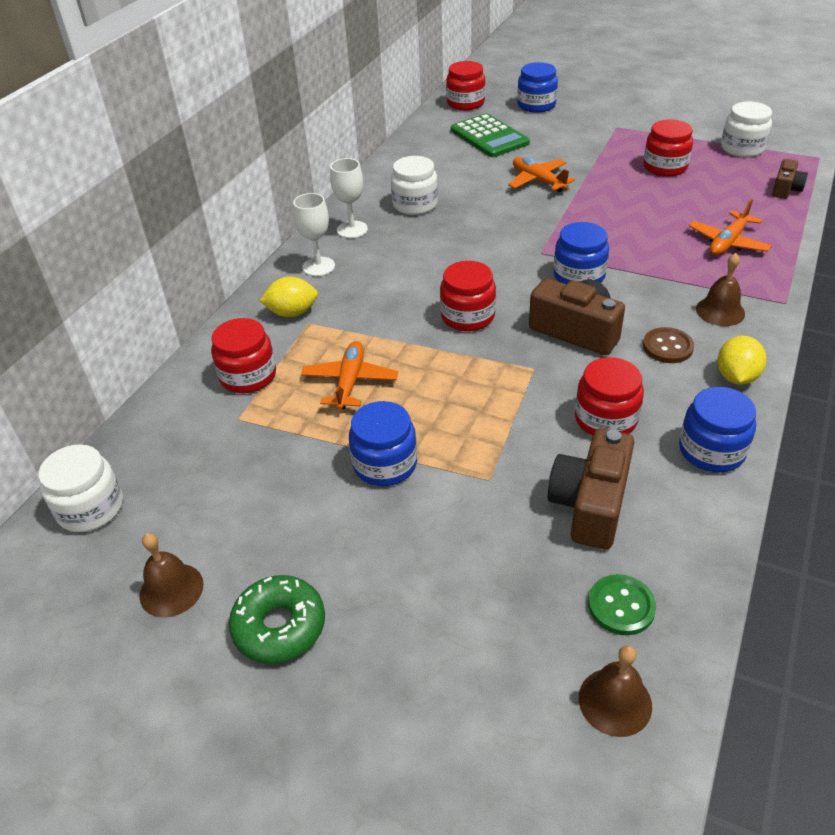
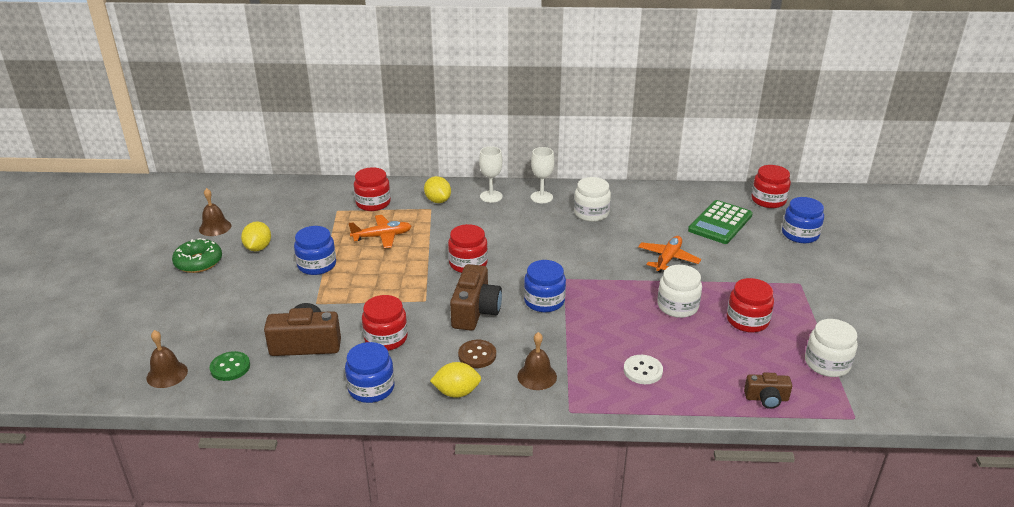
camera: 65 degrees right, 10 degrees down
(90, 508) = (260, 191): white jar -> white jar (677, 306)
(287, 532) = (258, 248): none -> yellow lemon
(728, 242) = (643, 371): orange plane -> white button

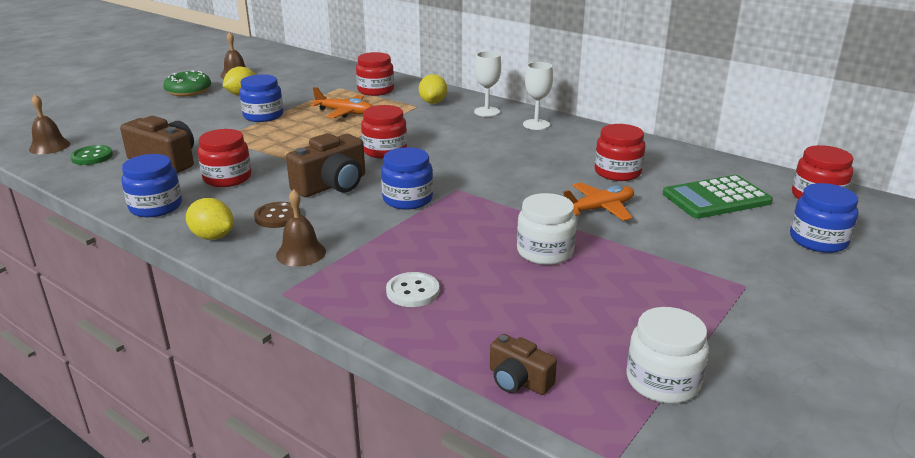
camera: 35 degrees right, 5 degrees down
(591, 213) = (569, 149): white jar -> none
(747, 320) = (613, 295): red jar -> red jar (617, 172)

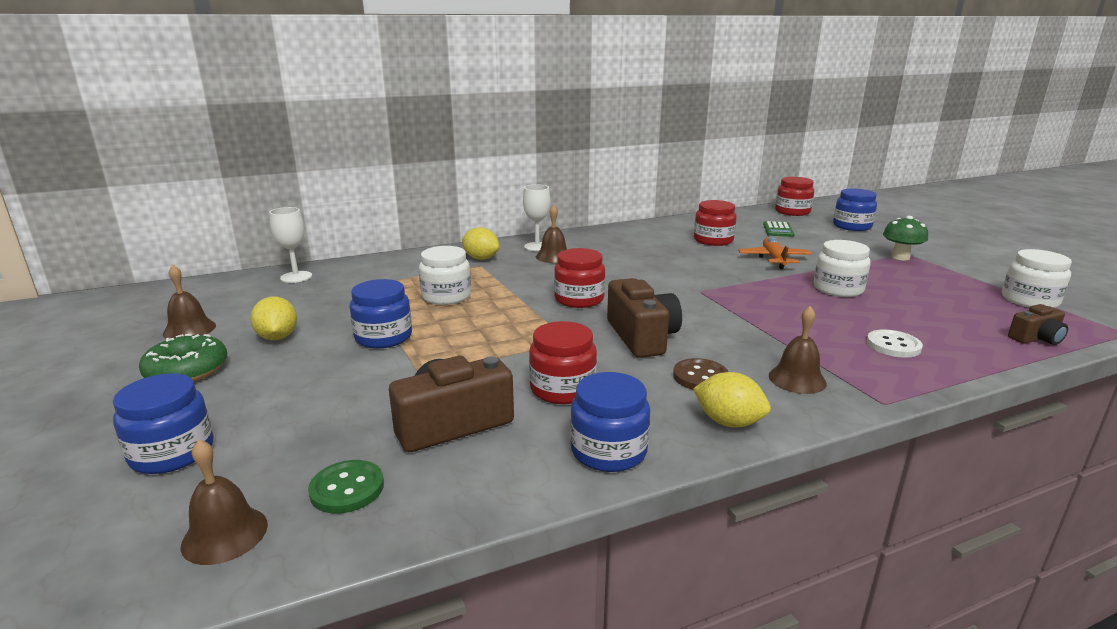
camera: 60 degrees left, 5 degrees down
(212, 236) = (728, 422): yellow lemon -> yellow lemon turned 60 degrees clockwise
(345, 112) = (446, 296): orange plane -> white jar
(375, 90) = (404, 272): red jar -> none
(407, 199) = (705, 312): blue jar -> blue jar (172, 452)
(470, 122) = (553, 256): none -> brown bell
(536, 124) = (590, 239): white goblet -> white goblet (296, 277)
(716, 198) = (778, 230): green calculator -> green calculator, size x0.58
(723, 281) = (900, 257): none -> green mushroom

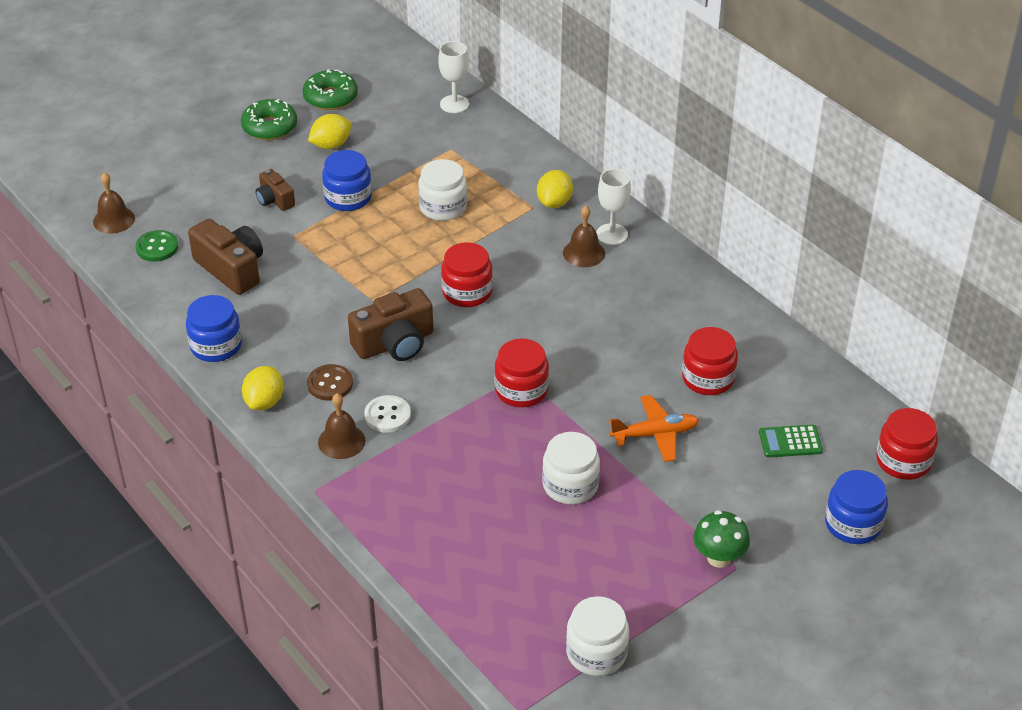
camera: 75 degrees right, 20 degrees up
(172, 452) = (176, 168): blue jar -> none
(189, 329) = (330, 97): brown bell -> green donut
(562, 389) = (291, 311): red jar -> red jar (521, 390)
(893, 345) = (428, 511): white button -> white button (387, 415)
(1036, 338) = (480, 626): brown camera -> brown camera (275, 200)

